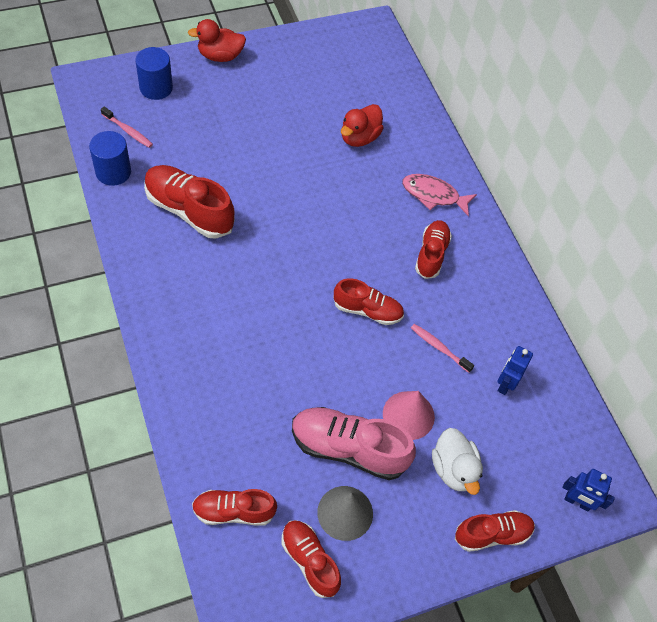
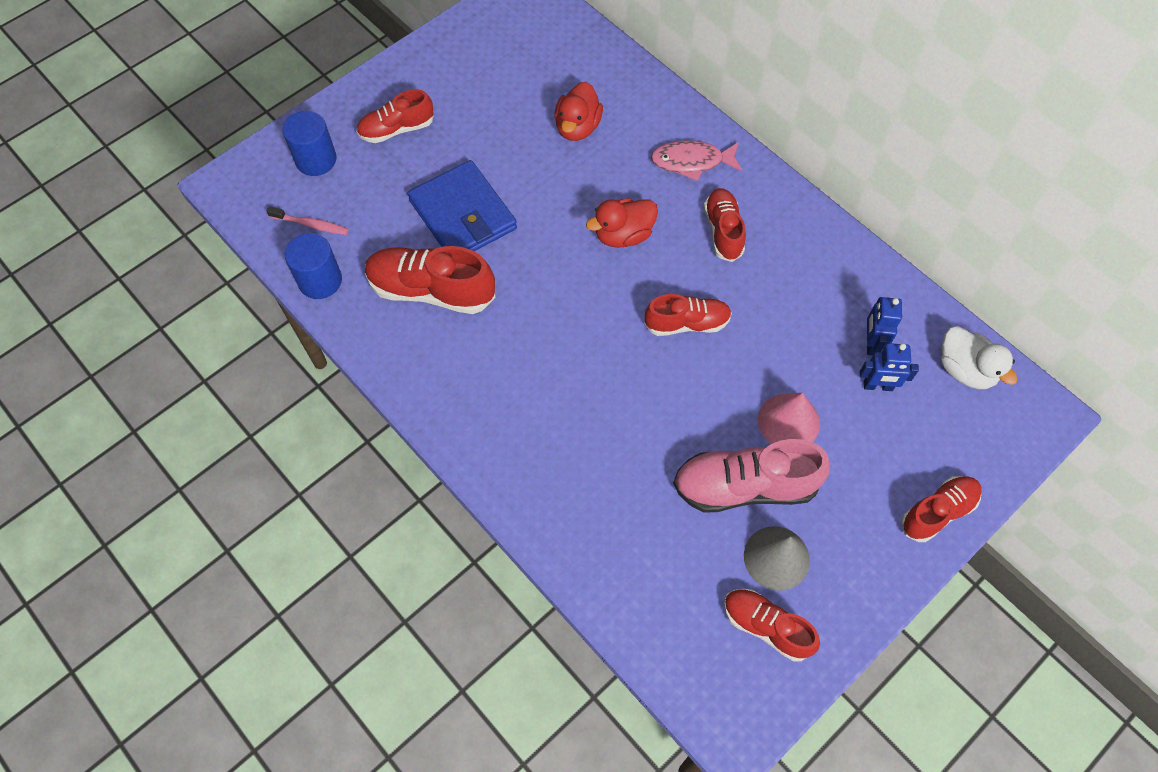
camera: 15 degrees left, 5 degrees up
(220, 56) = (370, 92): red duck -> red duck (623, 235)
(234, 511) = (659, 610): red shoe -> red shoe (397, 129)
(241, 166) = (463, 214): none -> blue wallet
(439, 347) = (783, 332): pink toothbrush -> none
(453, 469) = (864, 460): white duck -> white duck (965, 370)
(577, 502) = (1005, 439): blue robot -> blue robot (878, 386)

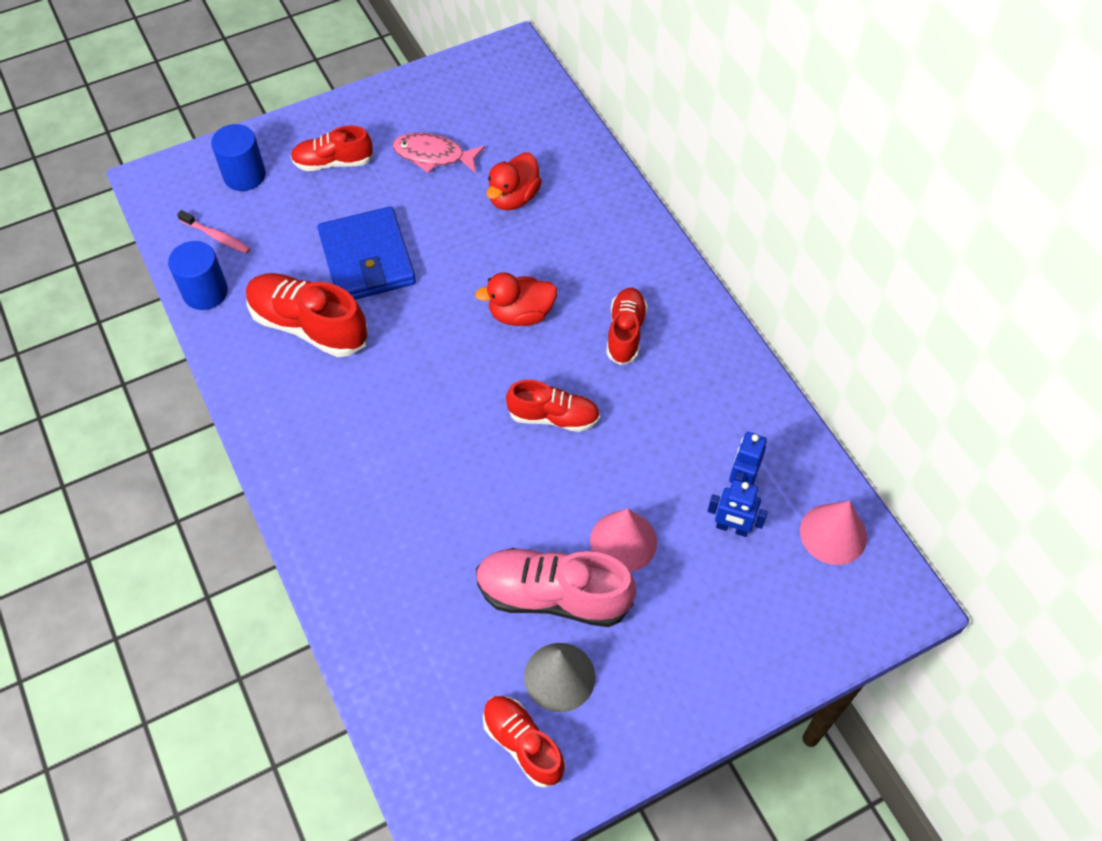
camera: 15 degrees right, 5 degrees down
(691, 162) = (618, 256): pink fish -> pink fish (433, 155)
(937, 512) = (749, 674): red shoe -> none
(965, 370) = (833, 534): white duck -> pink cone

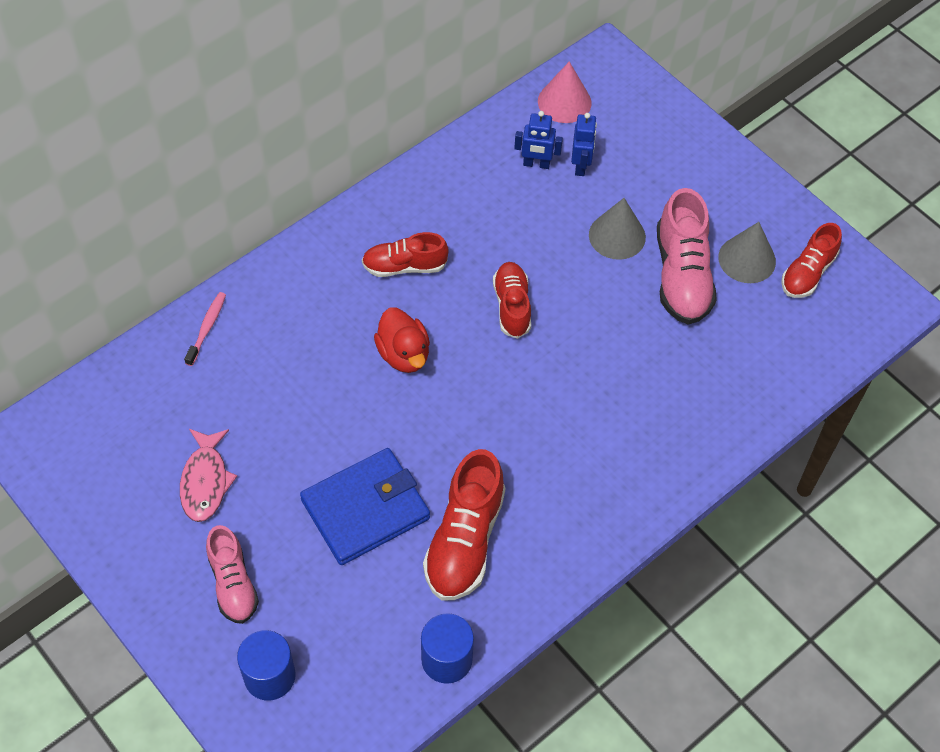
camera: 105 degrees left, 0 degrees up
(217, 237) = (367, 675): pink toothbrush -> pink toothbrush (207, 328)
(333, 162) = (233, 583): red shoe -> pink shoe
(513, 198) = (254, 391): red duck -> none
(623, 541) = (617, 236): pink cone -> grey cone

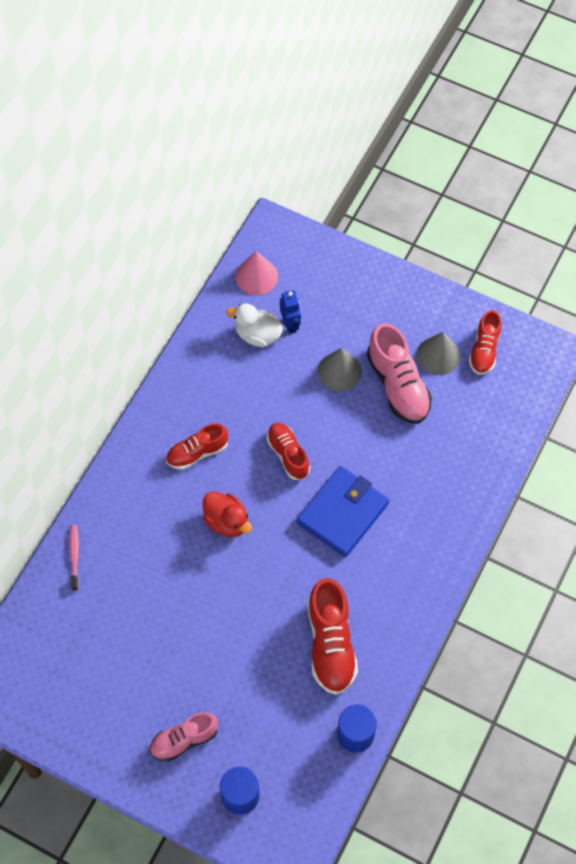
camera: 20 degrees left, 5 degrees up
(205, 481) = (129, 673): pink fish -> none
(233, 583) = (184, 740): pink shoe -> pink shoe turned 105 degrees clockwise
(365, 509) = (252, 649): blue wallet -> blue wallet (342, 513)
(536, 164) = (257, 335): blue robot -> white duck

